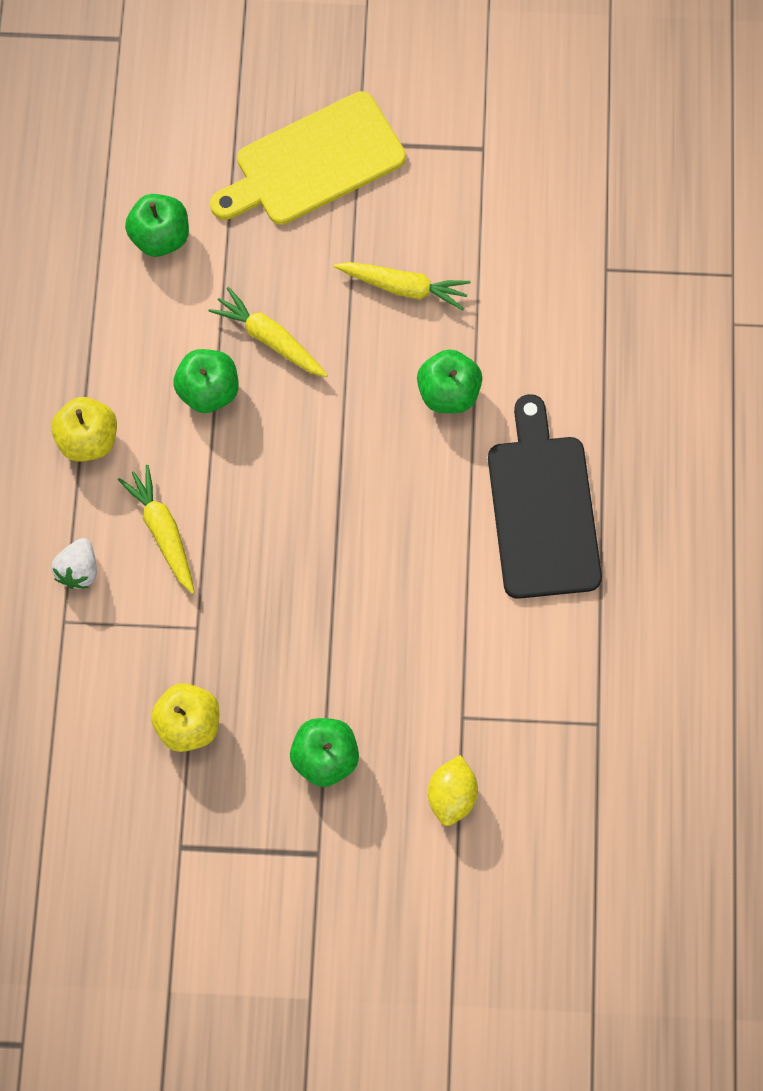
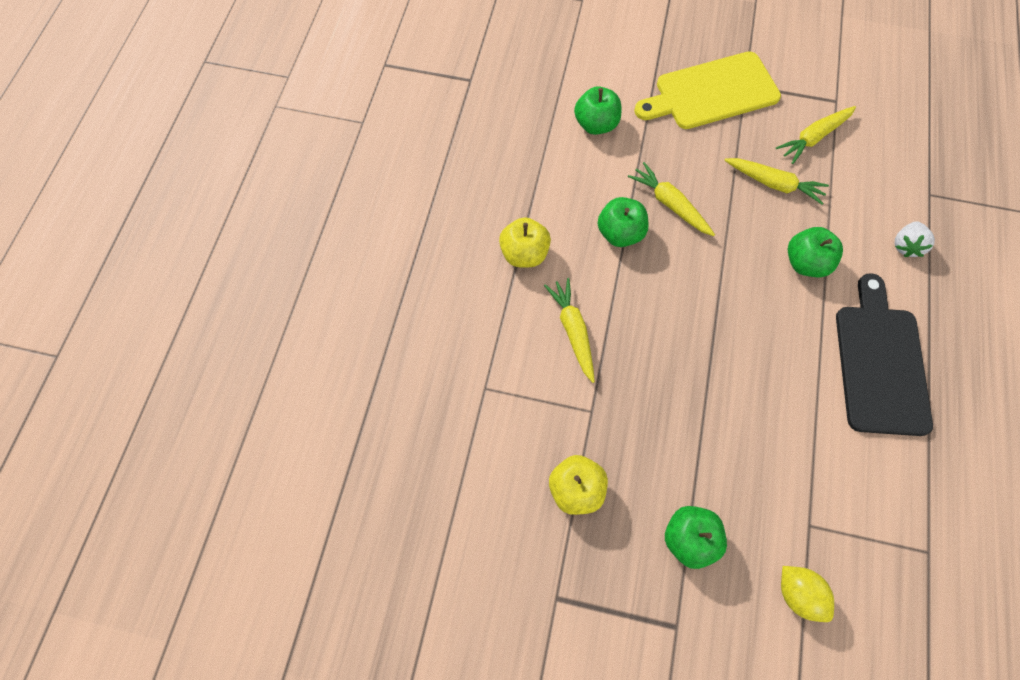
camera: 10 degrees right, 5 degrees down
(79, 570) = (503, 349): white strawberry -> white strawberry (906, 246)
(452, 795) = (798, 594): yellow lemon -> yellow lemon turned 60 degrees counterclockwise
(454, 210) = (813, 137): none -> yellow carrot

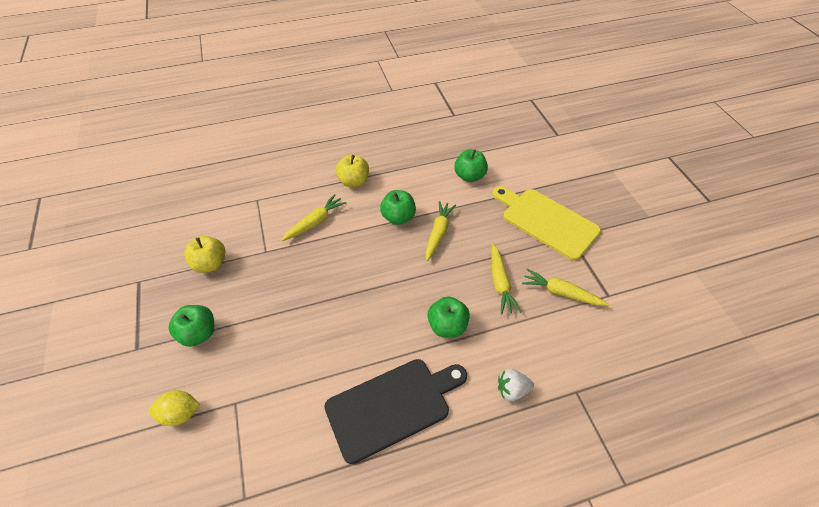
camera: 60 degrees right, 15 degrees down
(798, 594) = (180, 413): yellow lemon -> yellow lemon turned 60 degrees clockwise

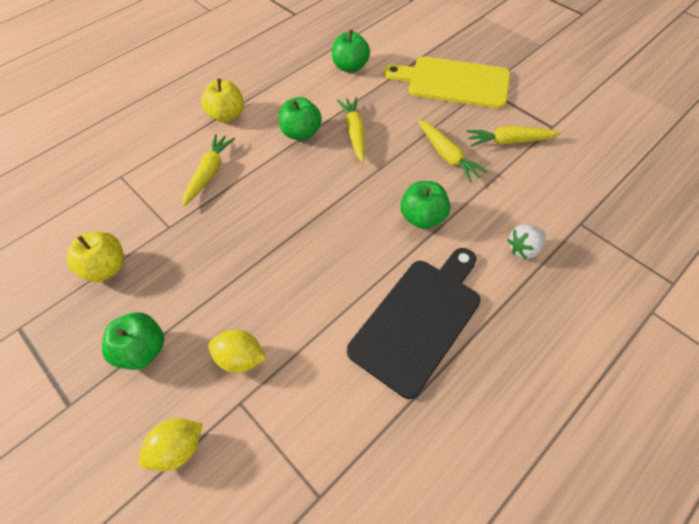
camera: 25 degrees left, 5 degrees up
(254, 371) = (241, 358): none -> yellow lemon

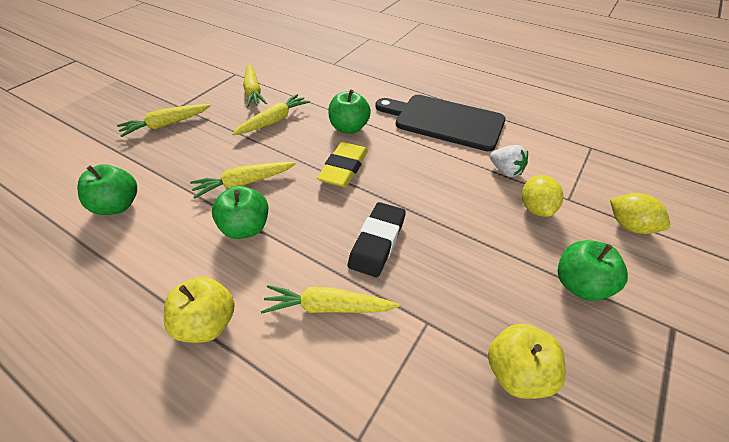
camera: 105 degrees left, 10 degrees down
(254, 211) = (377, 242): none -> black eraser
(354, 203) = (344, 168): none -> yellow eraser
(453, 82) = (166, 124): yellow cutting board -> yellow carrot
(523, 249) = (363, 83): white strawberry -> white strawberry (505, 171)

